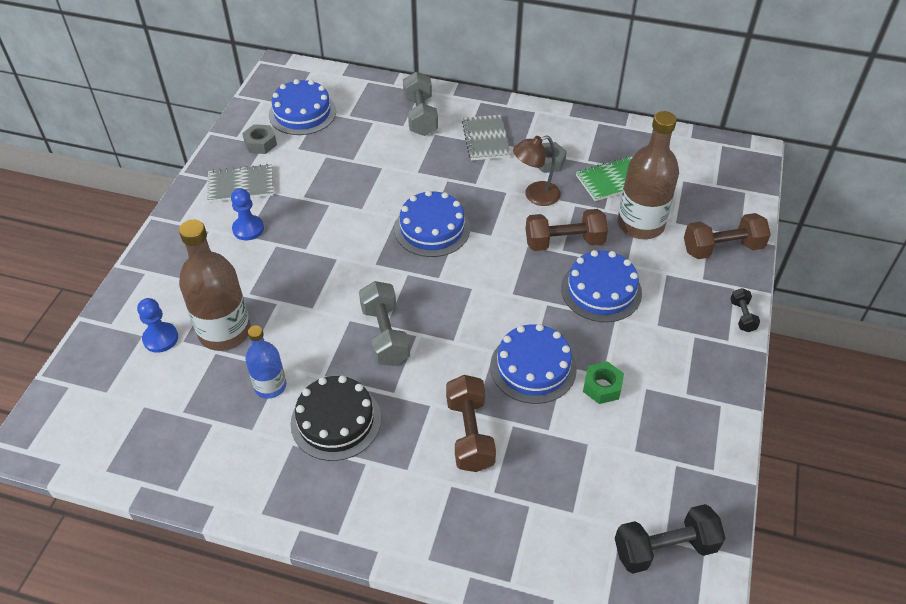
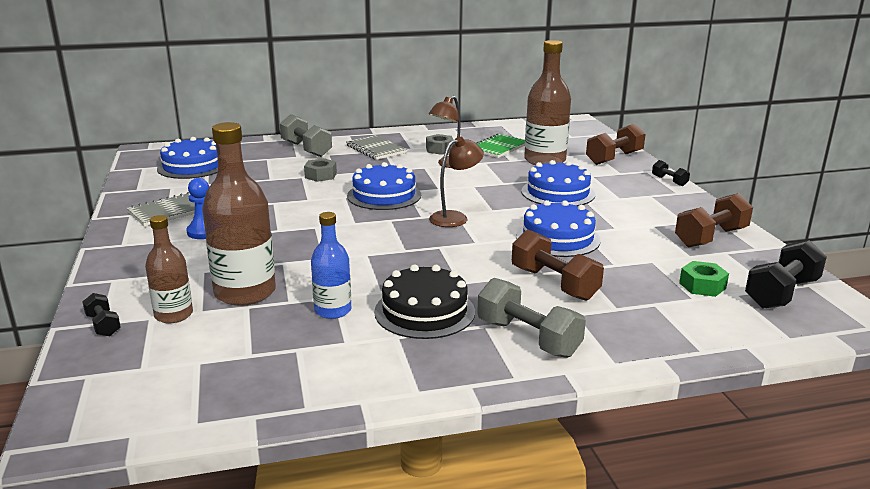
camera: 30 degrees left, 25 degrees down
(110, 329) = (103, 325): none -> black dumbbell
(160, 338) = (174, 315): blue pawn -> brown bottle
(260, 144) = (166, 188): grey nut -> grey nut (321, 175)
(385, 335) = (411, 254): grey dumbbell -> grey dumbbell (528, 338)
(467, 293) = (455, 217): none -> brown lamp
(564, 242) = (500, 179): brown dumbbell -> brown dumbbell (711, 237)
(602, 387) = (622, 233): green nut -> green nut (702, 285)

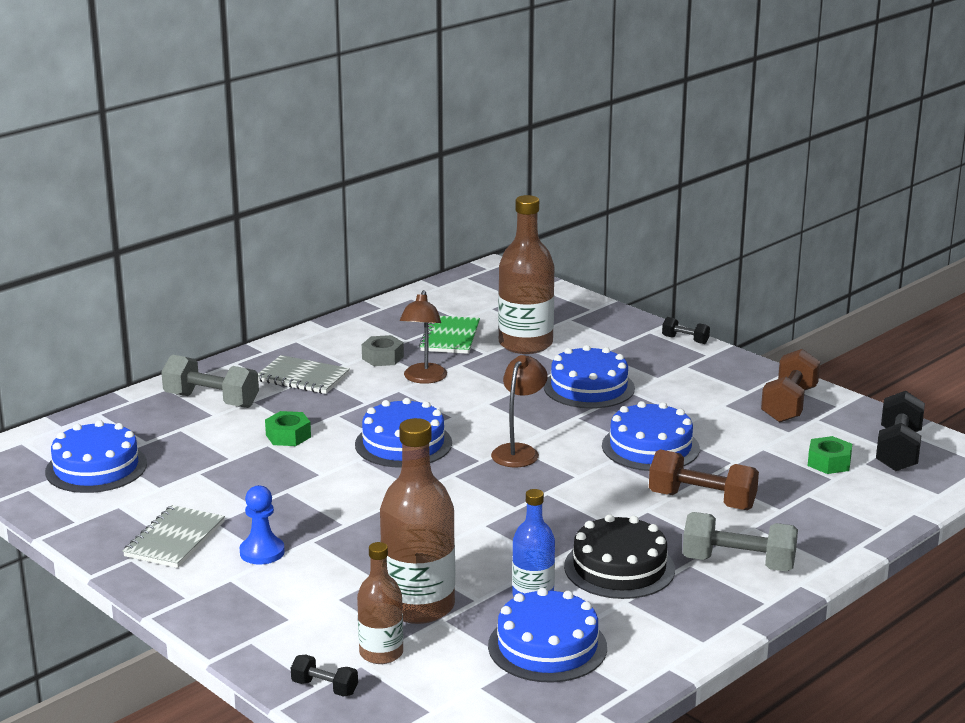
camera: 30 degrees left, 0 degrees up
(290, 350) = (547, 646): none -> blue cake
(321, 175) = (288, 436): grey nut -> green nut
(614, 158) = (597, 321): brown dumbbell -> none

